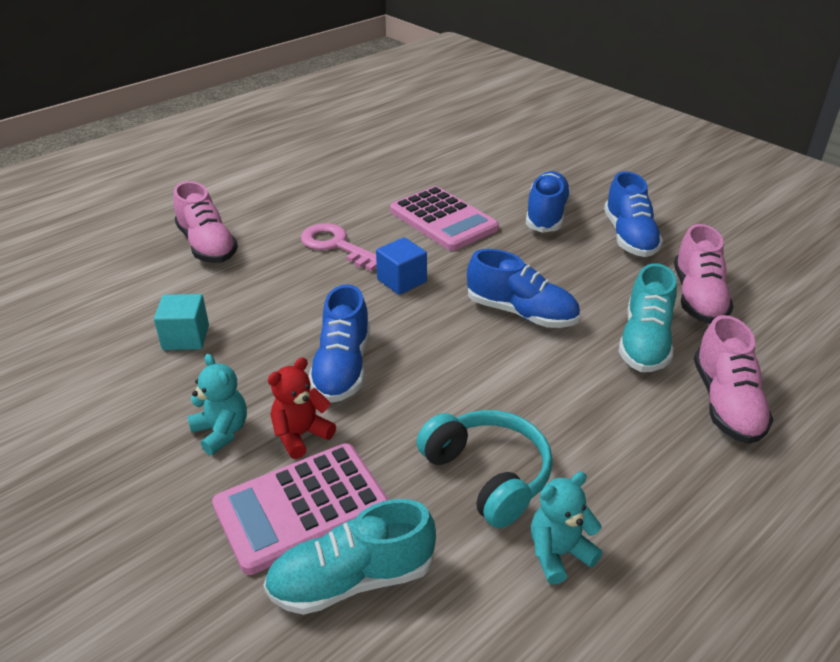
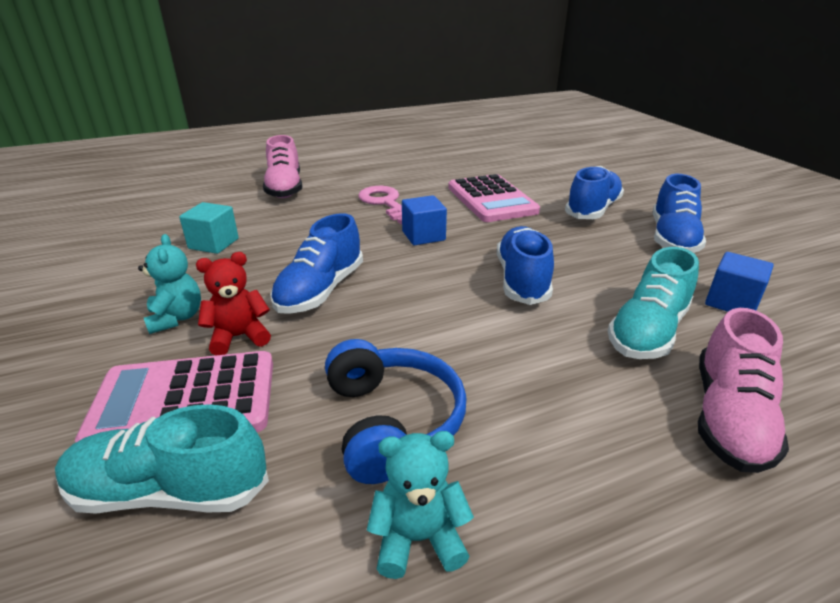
camera: 20 degrees right, 5 degrees down
(488, 475) = (392, 421): turquoise headphones -> blue headphones
(521, 313) = (522, 280): blue shoe -> blue shoe turned 135 degrees counterclockwise
(697, 297) = (731, 302): pink shoe -> blue cube

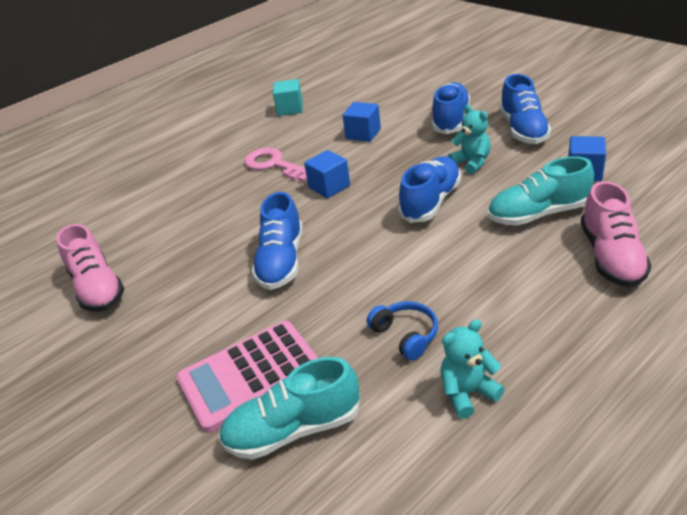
camera: 15 degrees left, 5 degrees up
(176, 318) = (183, 322): turquoise teddy bear -> turquoise teddy bear (471, 163)
(213, 243) = (153, 251): turquoise cube -> turquoise cube (290, 109)
(239, 337) = (248, 318): red teddy bear -> none
(285, 188) = (168, 177): pink shoe -> pink shoe (97, 288)
(392, 421) = (406, 335): blue headphones -> blue headphones, size x0.62
(491, 199) = (363, 134): pink calculator -> blue cube
(522, 280) = (431, 202): blue shoe -> blue shoe turned 45 degrees clockwise
(647, 331) = (538, 214): turquoise shoe -> turquoise shoe turned 60 degrees clockwise

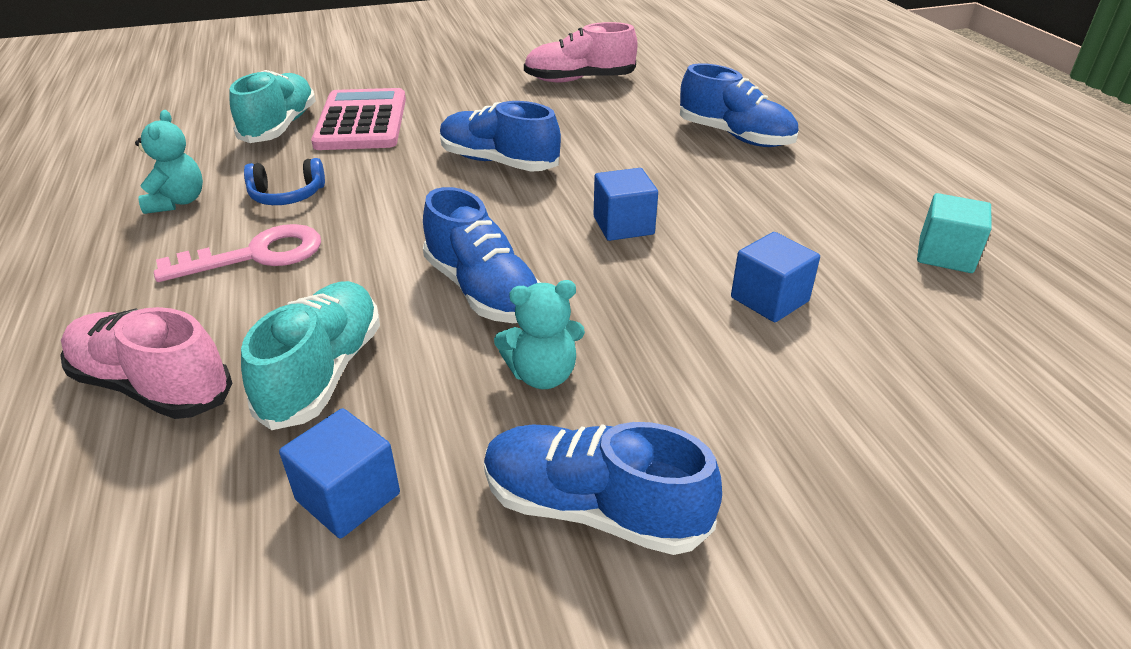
camera: 110 degrees right, 0 degrees up
(274, 165) = (735, 200): pink key -> pink key (256, 255)
(451, 120) = (736, 423): blue shoe -> blue shoe (735, 136)

